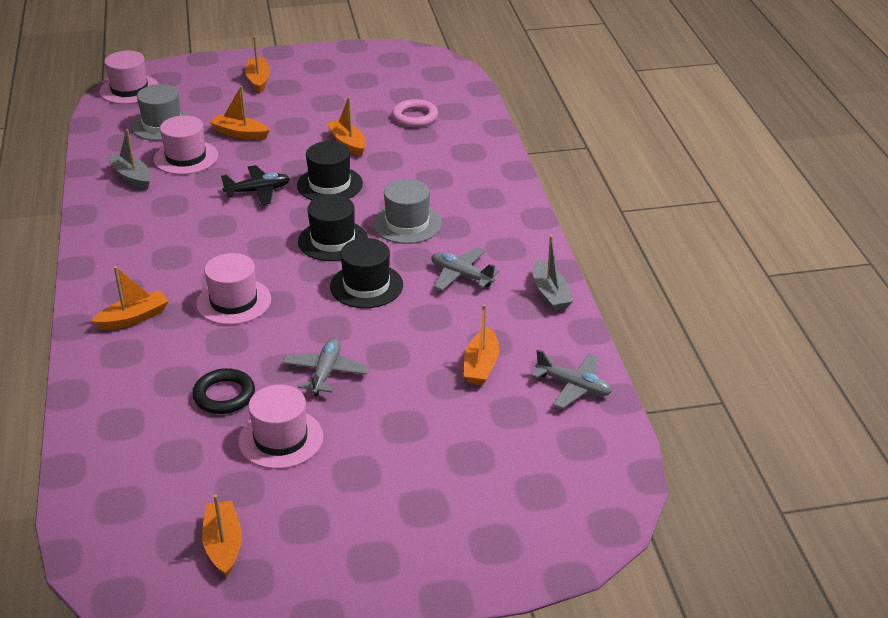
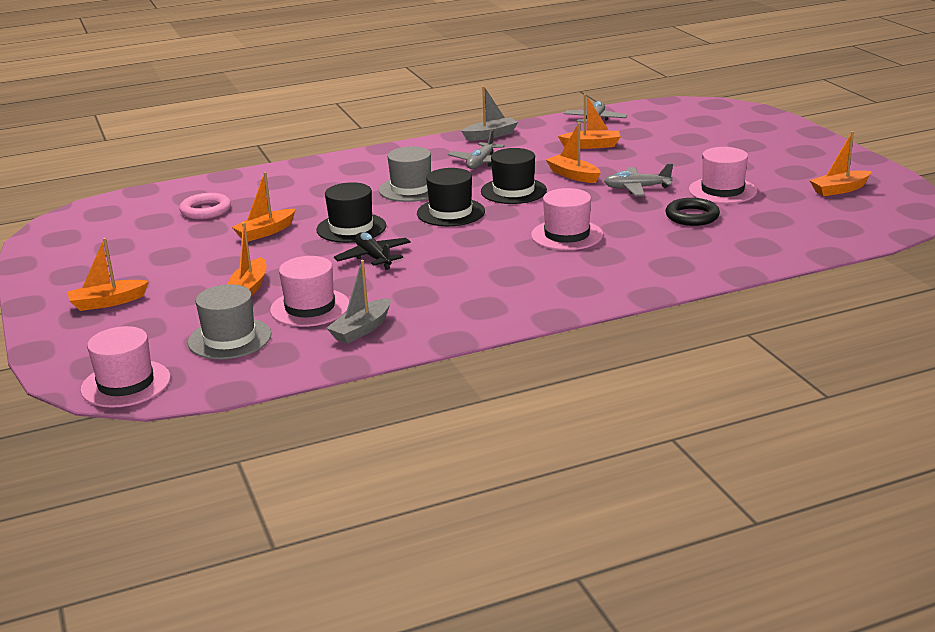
camera: 100 degrees left, 10 degrees down
(133, 318) = (619, 271): orange boat -> orange boat (573, 175)

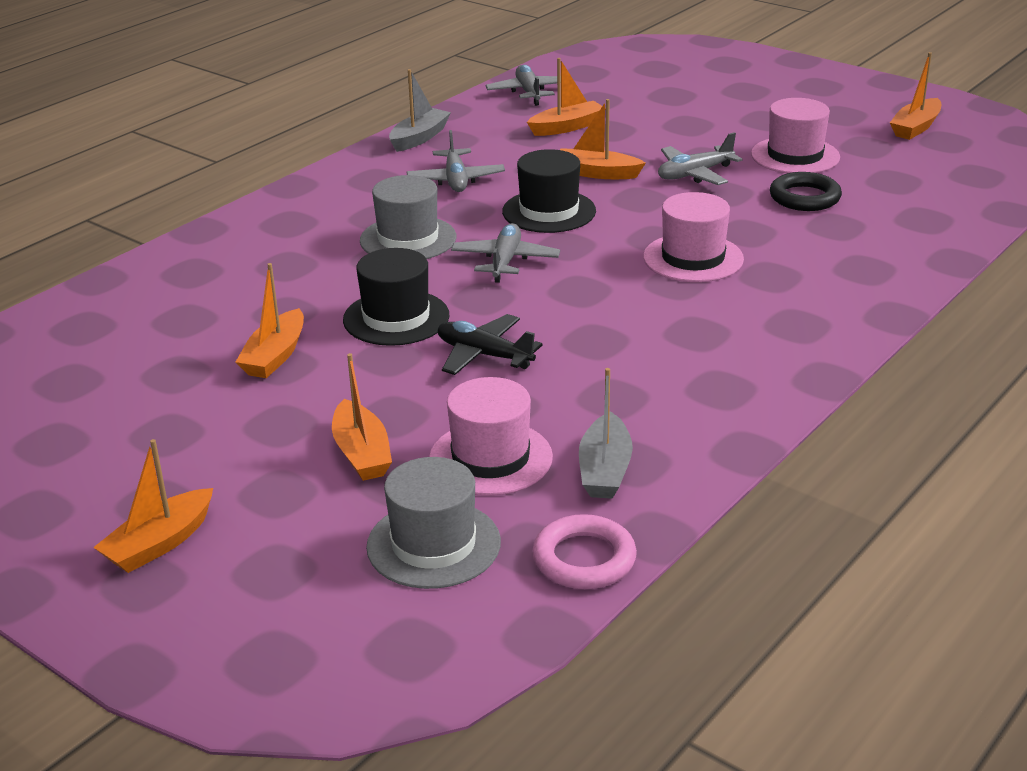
camera: 30 degrees left, 5 degrees up
(126, 384) = (364, 676): pink hat -> none
(206, 210) = (135, 344): pink ring -> pink ring (584, 559)
(450, 212) = (505, 261): black hat -> grey plane

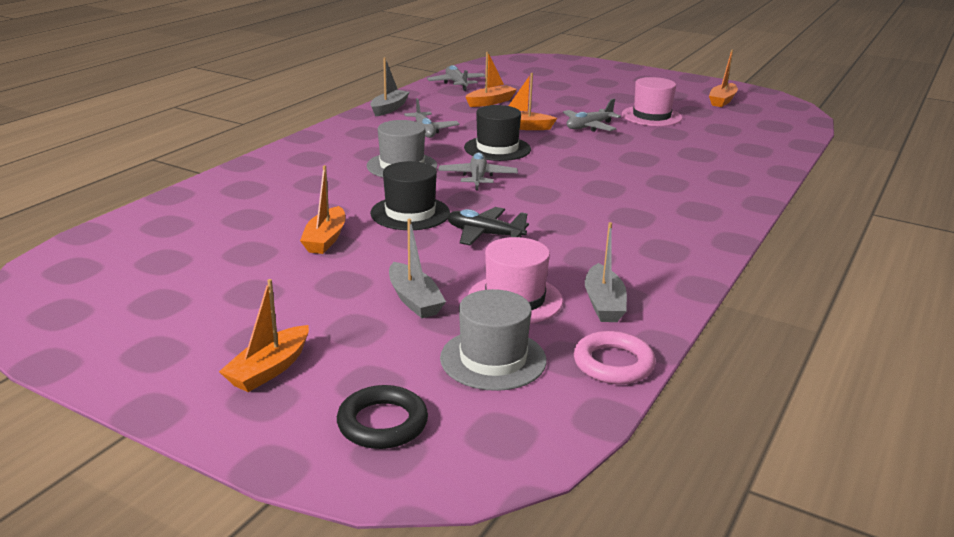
camera: 10 degrees left, 5 degrees down
(362, 453) = (414, 300): orange boat -> grey boat
(693, 258) = (609, 173): pink hat -> none
(804, 197) = (669, 138): black ring -> black ring (382, 423)

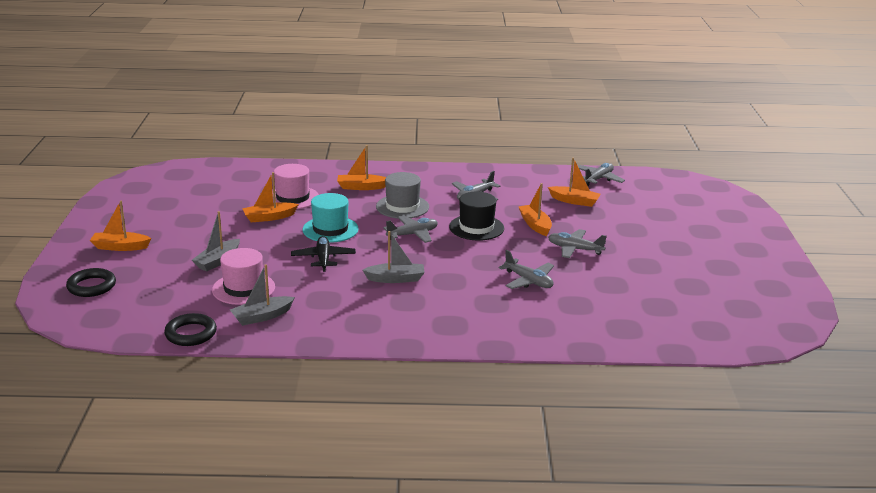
camera: 60 degrees right, 0 degrees up
(389, 108) = (504, 173): grey boat -> grey boat (395, 279)
(410, 213) = (330, 229): black hat -> turquoise hat
(493, 359) = (170, 298): grey hat -> none
(613, 363) = (191, 333): pink ring -> black ring
(635, 158) = (528, 281): none -> grey plane
(651, 116) = (643, 269): pink hat -> pink hat (292, 198)
(722, 101) = (745, 294): orange boat -> orange boat (361, 187)

